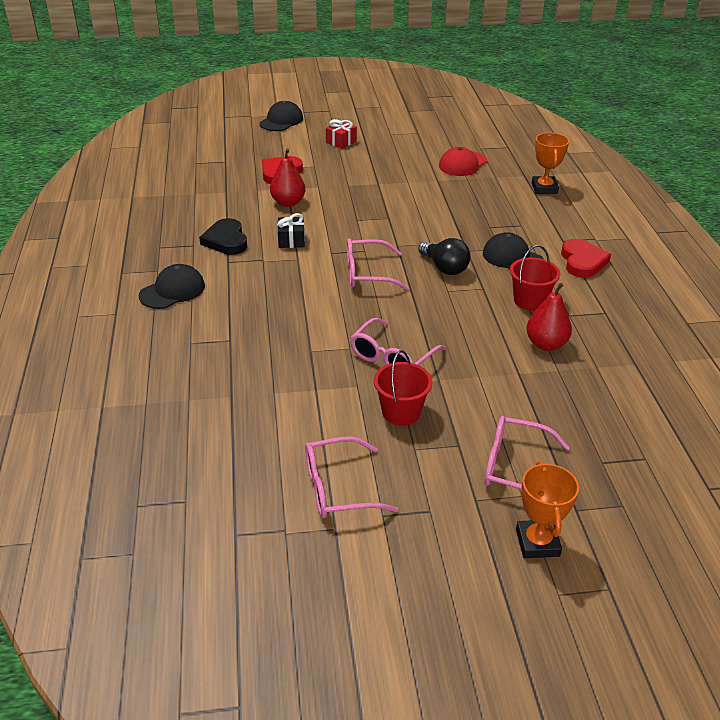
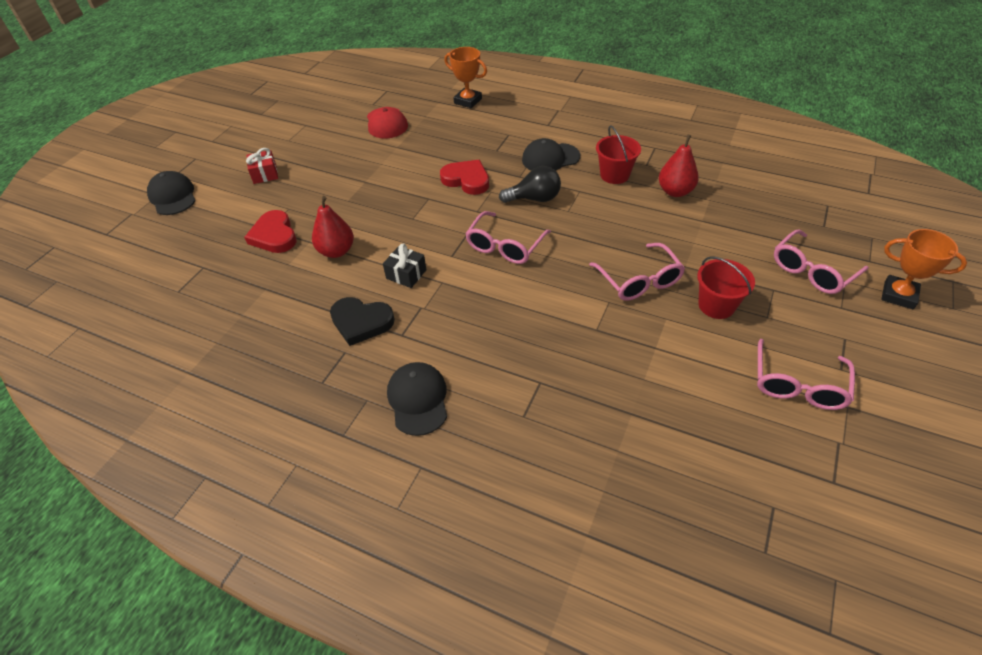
camera: 55 degrees left, 10 degrees up
(582, 261) = (583, 128): red heart -> red heart (466, 180)

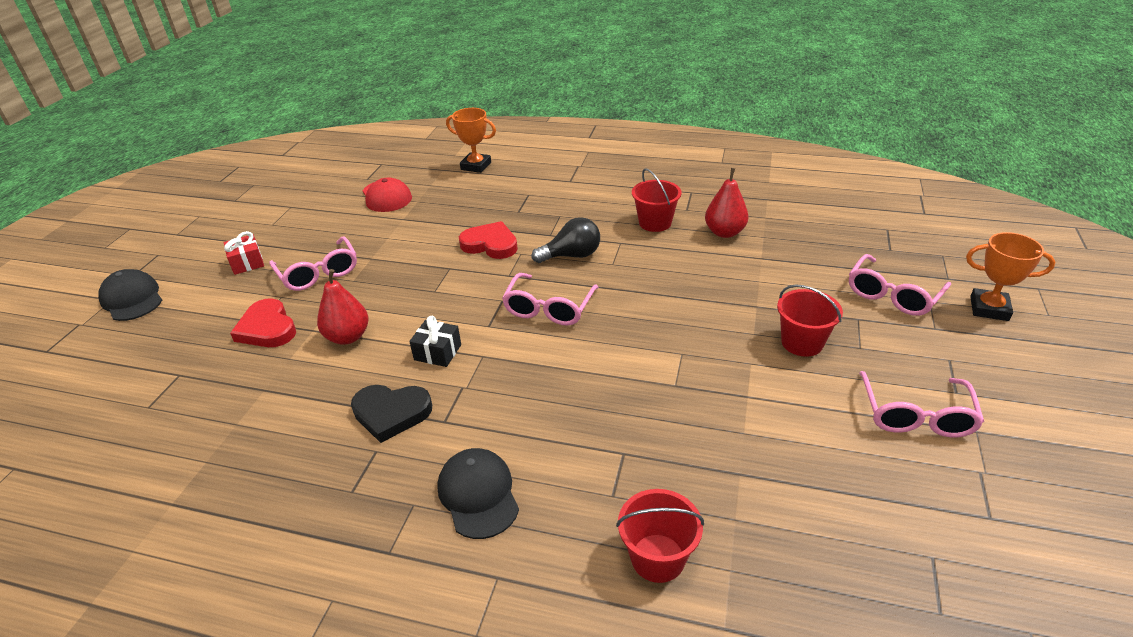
camera: 10 degrees left, 10 degrees down
(548, 472) = (657, 558): none -> red bucket
(550, 158) = (580, 213): black cap -> none
(639, 281) = (710, 327): pink glasses -> pink glasses (319, 273)

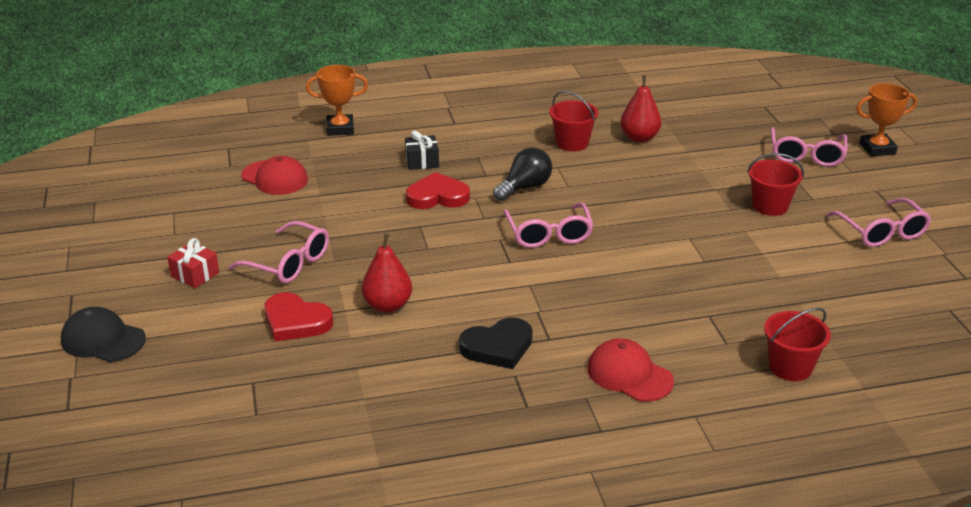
camera: 30 degrees left, 5 degrees down
(438, 352) = (487, 293): black gift -> black gift (422, 161)
(478, 494) = (629, 375): black cap -> red cap

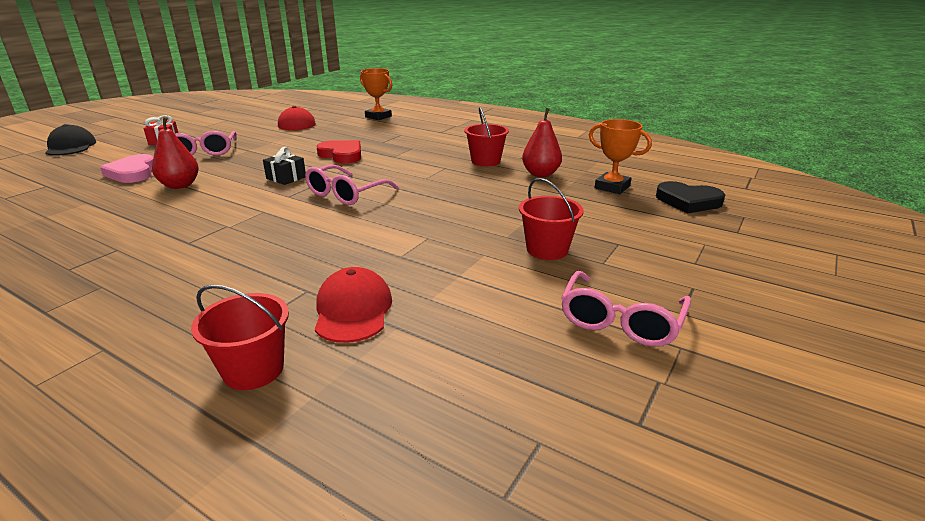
camera: 45 degrees right, 5 degrees down
(296, 321) = (133, 173): red heart -> pink heart
(422, 161) = (378, 140): black gift -> black gift (286, 178)
(497, 347) = (155, 230): black heart -> black heart (688, 201)
(525, 188) = (397, 169): black light bulb -> none
(629, 375) = (157, 291): red cap -> red cap (353, 310)
(806, 156) = (668, 234): pink glasses -> none
(877, 149) = (767, 259): orange trophy -> orange trophy (612, 187)

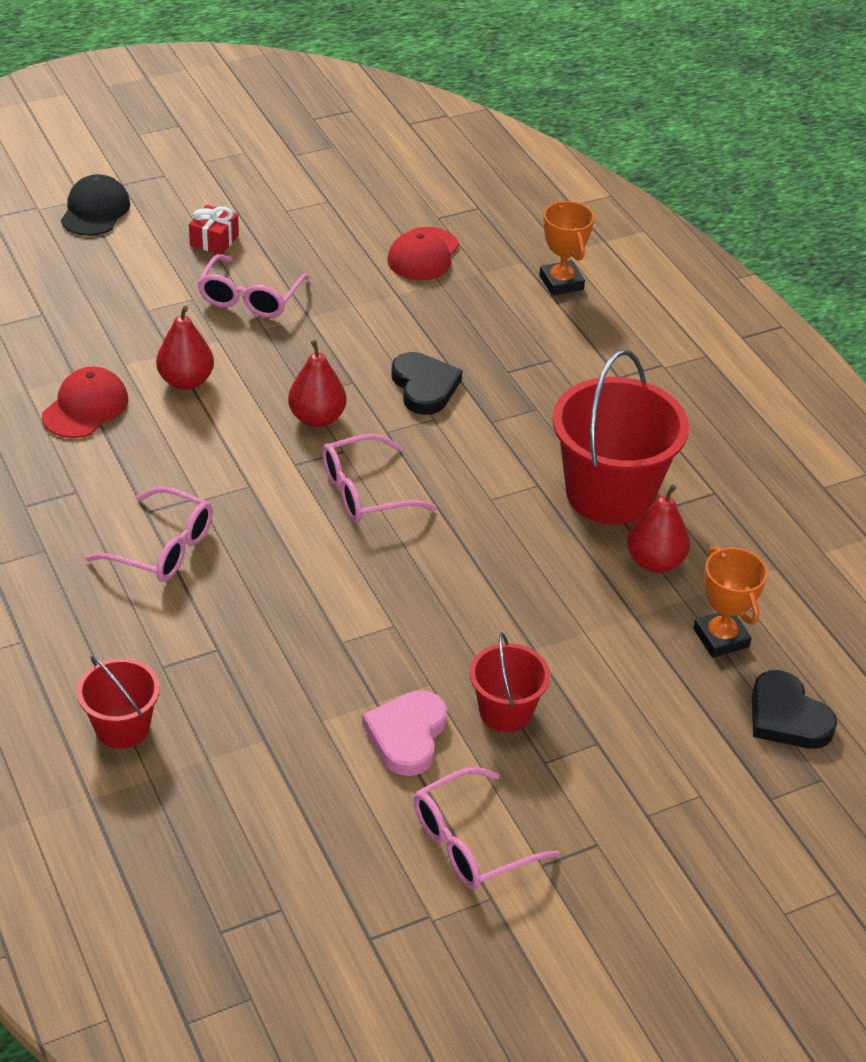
camera: 30 degrees right, 15 degrees up
(133, 173) = (145, 322): pink heart -> pink heart (407, 735)
(215, 254) = (163, 548): none -> pink glasses
(286, 178) = (317, 418): black gift -> red pear
(342, 155) = (424, 387): red heart -> black heart
(353, 310) = (242, 699): red cap -> red cap (85, 407)
(485, 161) = (609, 493): red bucket -> red bucket, size x1.87

